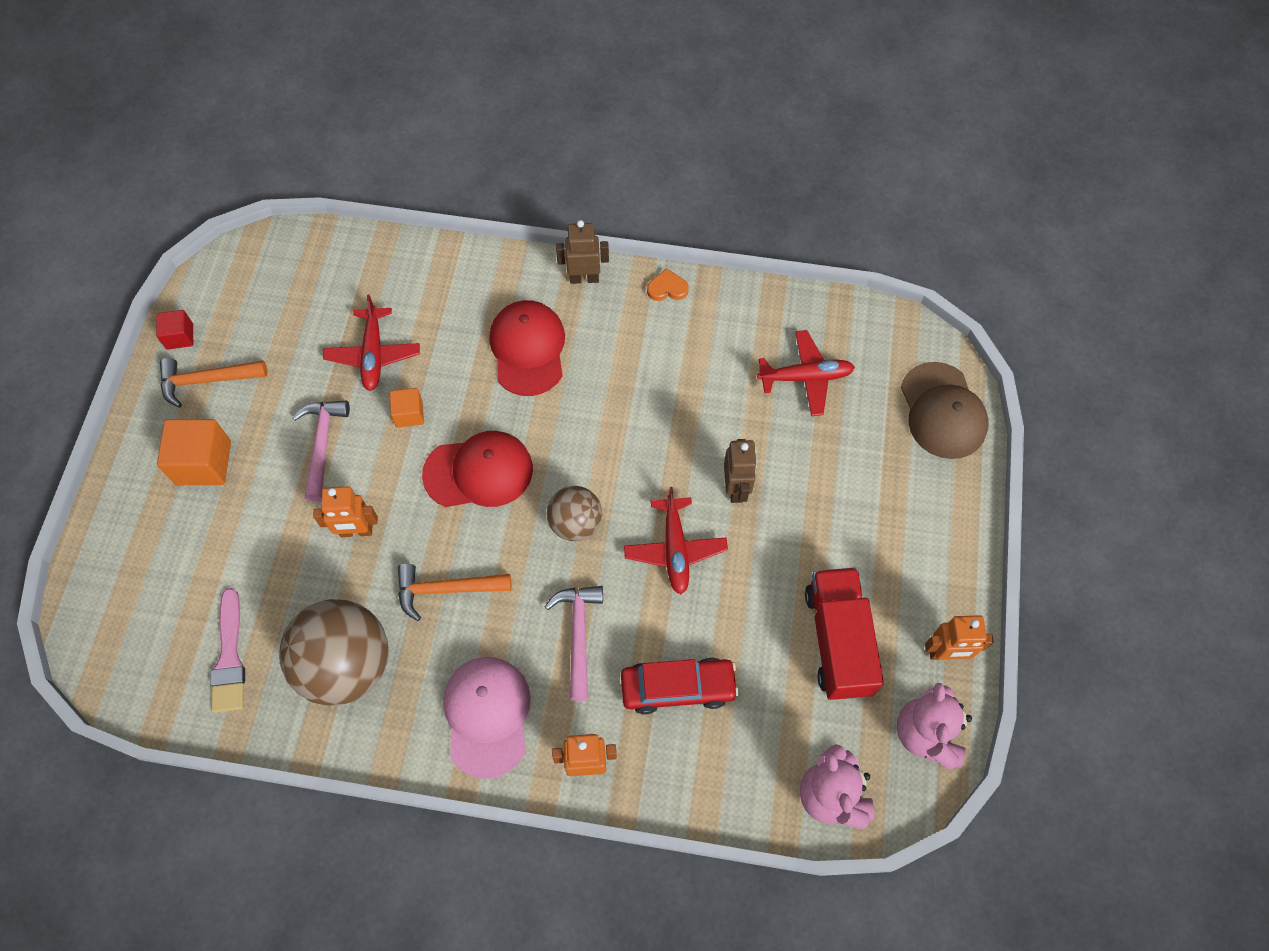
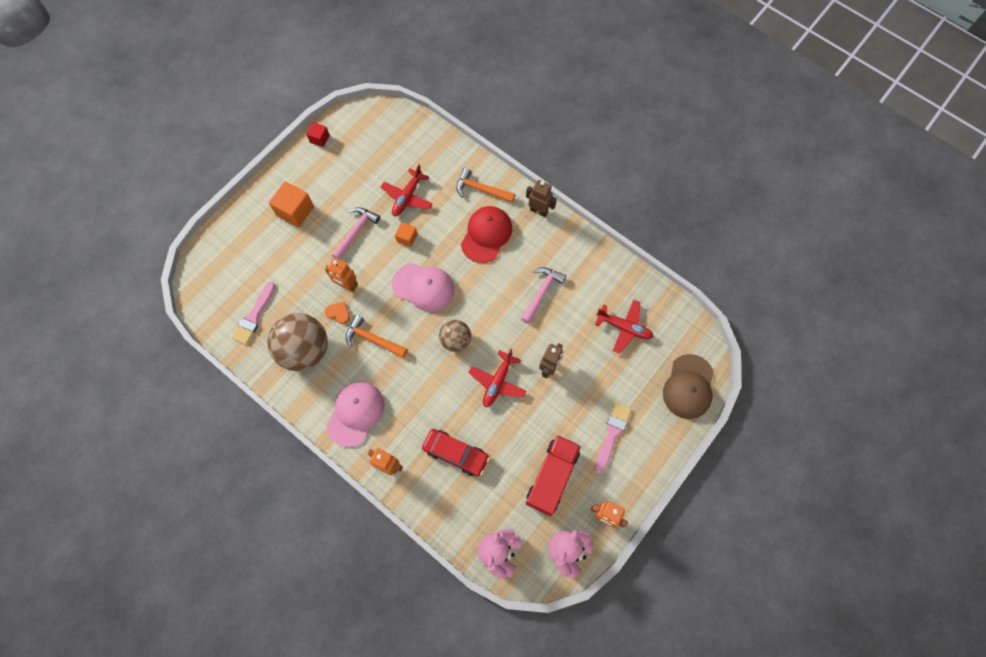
camera: 30 degrees right, 5 degrees up
(207, 380) = (320, 169): orange hammer -> orange hammer (481, 189)
(479, 471) = (423, 287): red cap -> pink cap
(578, 635) = (423, 398): pink hammer -> pink hammer (542, 292)
(667, 288) = (579, 239): orange heart -> orange heart (338, 313)
(882, 533) = (612, 434): none -> pink brush

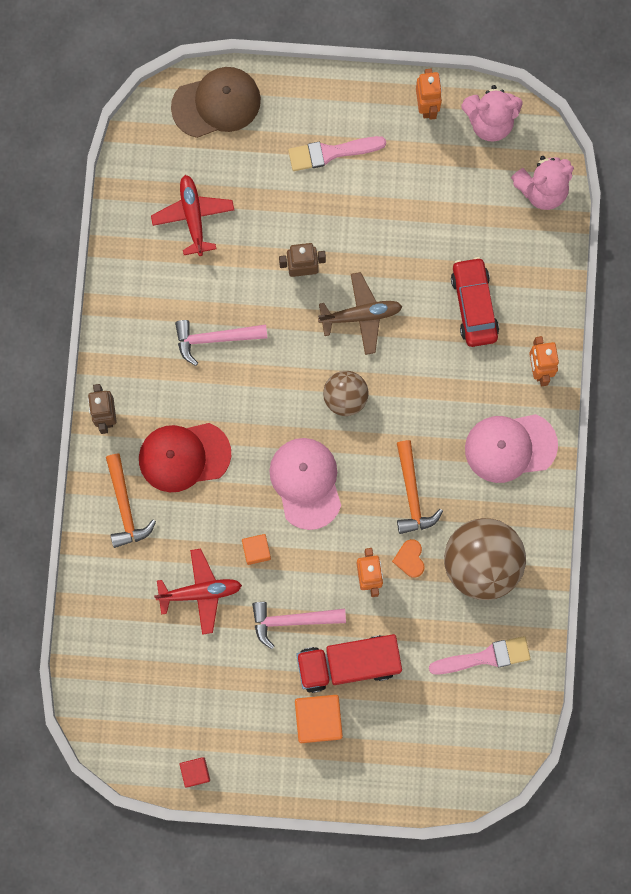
camera: 125 degrees left, 10 degrees up
(497, 382) = (361, 315): red plane -> brown plane
(552, 477) = (425, 186): red truck -> red truck (348, 664)

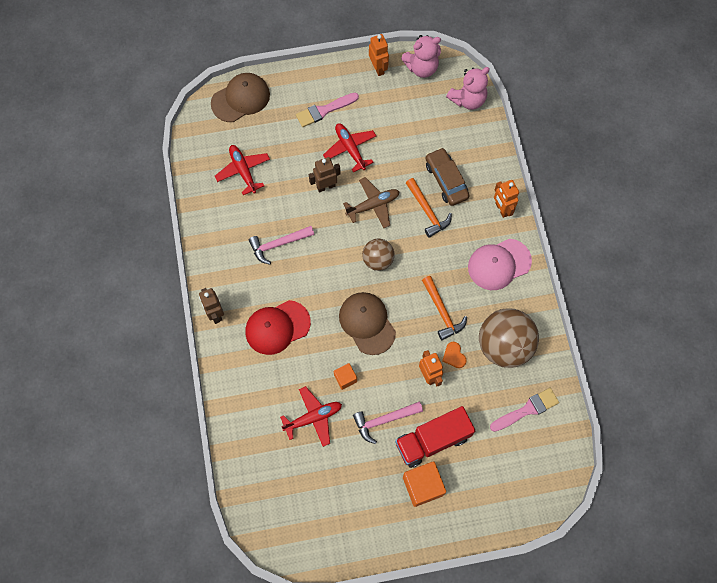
camera: 15 degrees left, 10 degrees down
(125, 507) = (244, 372): orange hammer -> orange hammer (427, 211)
(195, 772) = (344, 549): red cube -> none
(306, 483) = (367, 323): pink cap -> brown cap
(352, 222) = (350, 149): none -> red plane
(474, 305) = (446, 180): red car -> brown car

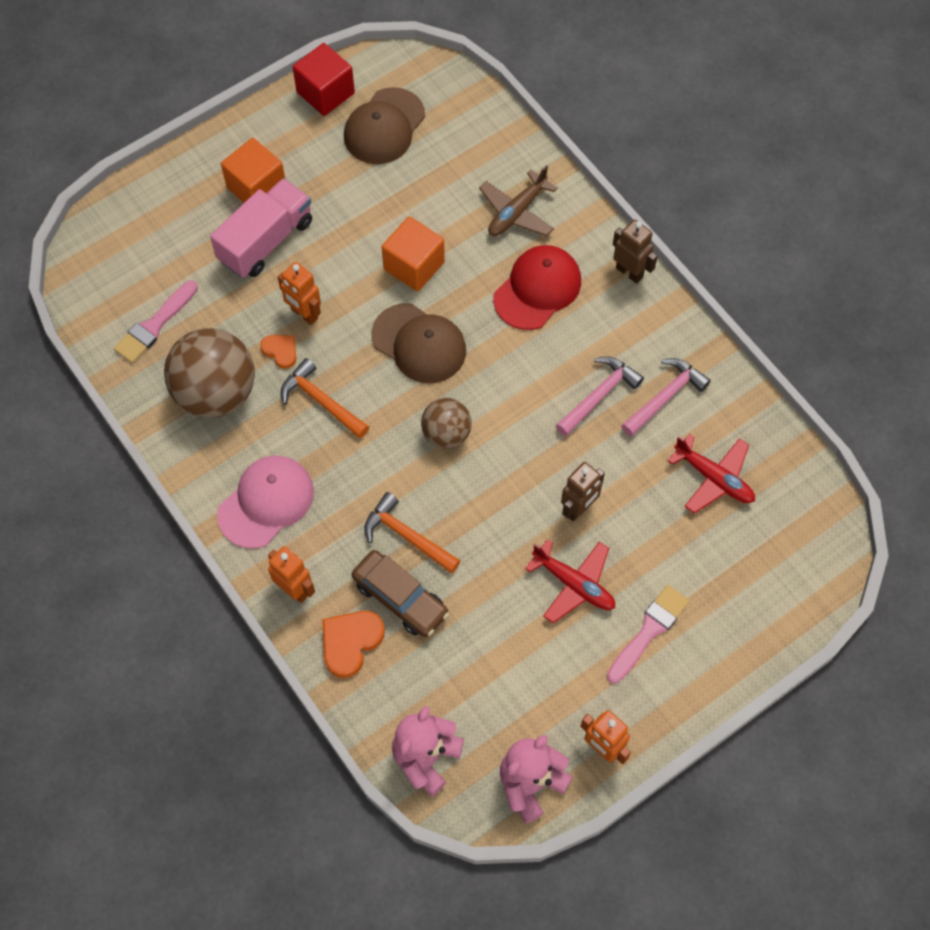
camera: 155 degrees right, 5 degrees down
(241, 99) = (790, 591): brown cap -> brown cap (384, 127)
(313, 418) = (431, 205): red plane -> none
(343, 545) = (325, 93): none -> red cube
(345, 378) = (414, 266): orange cube -> orange cube, size x1.76
(373, 205) = (493, 510): brown plane -> brown plane (517, 212)
(384, 420) = (339, 238): pink hammer -> pink hammer (665, 396)
(432, 440) = (266, 241): red truck -> pink truck
(482, 169) = (350, 642): none -> orange heart

